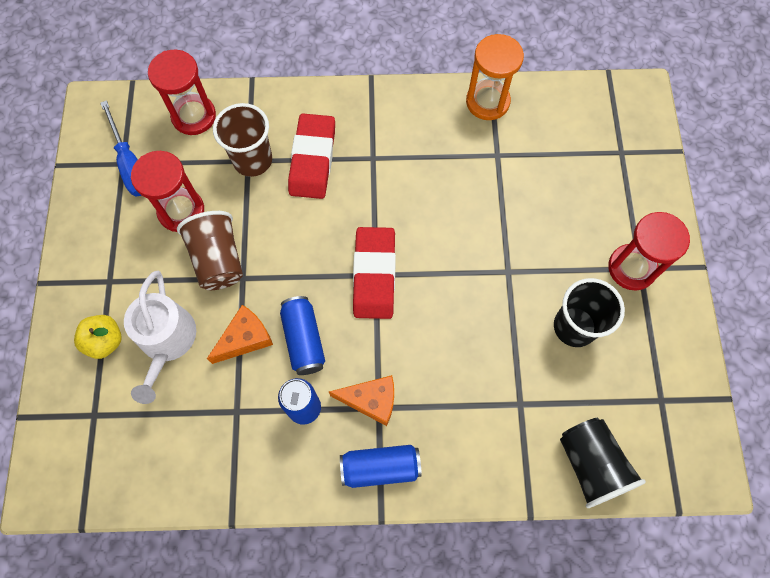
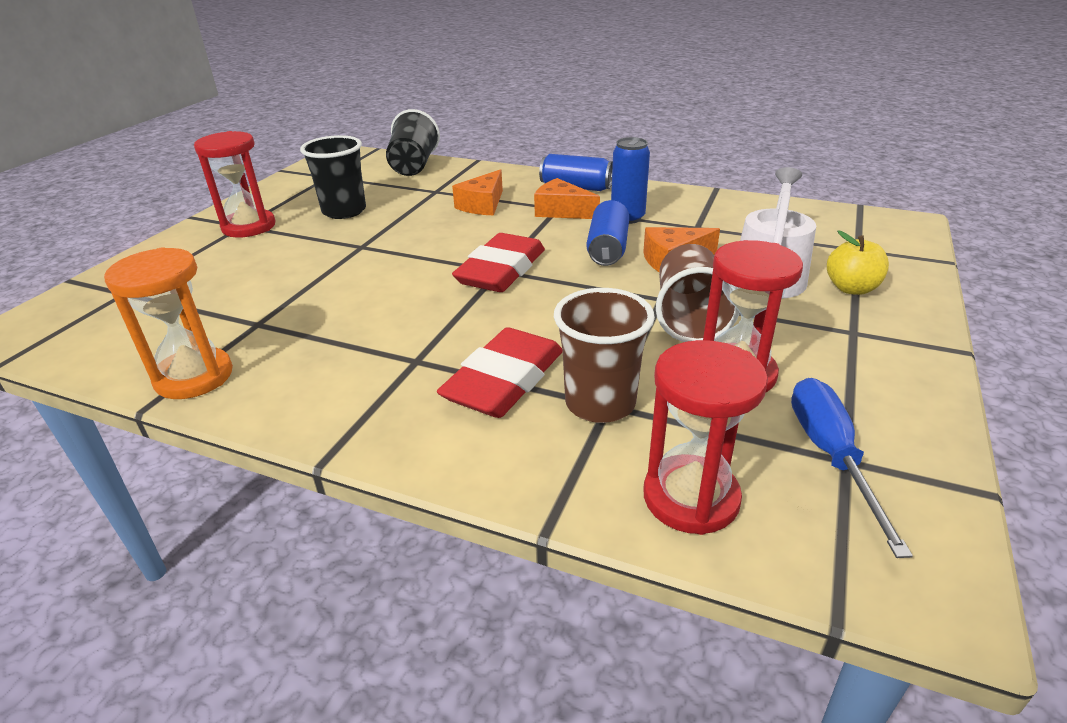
camera: 155 degrees left, 35 degrees down
(453, 388) = (482, 205): none -> orange cheese

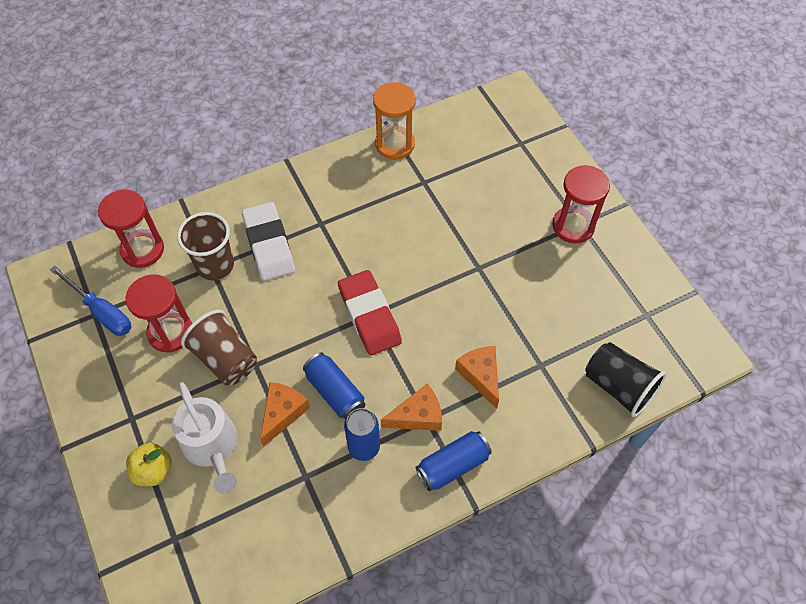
camera: 130 degrees right, 25 degrees up
(344, 211) = (552, 288): black cup -> none
(504, 380) = (269, 244): red eraser -> white eraser

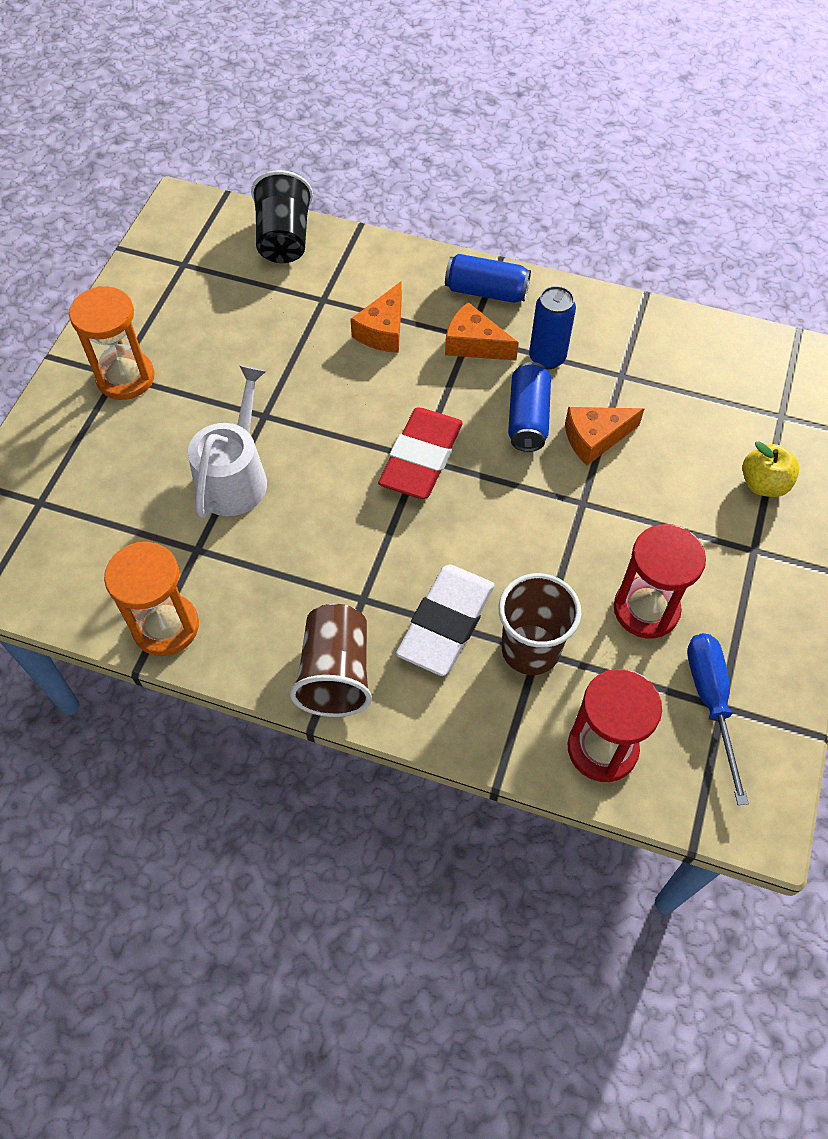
camera: 135 degrees left, 0 degrees up
(212, 446) = (688, 462): white watering can -> white watering can (235, 476)
(225, 359) = (608, 533): brown cup -> brown cup (336, 673)
(573, 226) = (125, 377): red hourglass -> orange hourglass

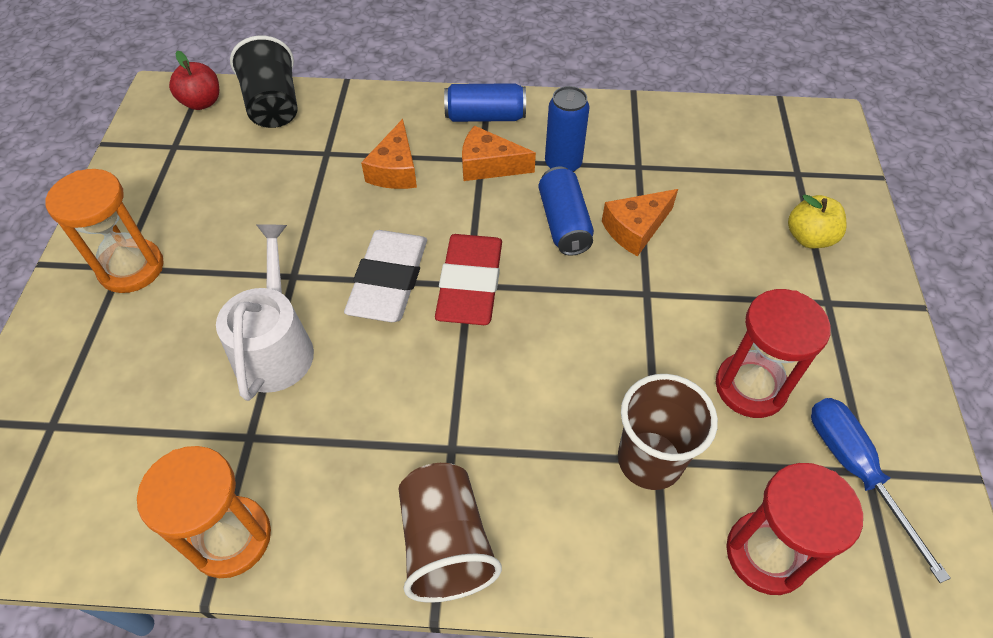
camera: 15 degrees left, 5 degrees down
(217, 222) = (202, 102): none -> red apple
(446, 623) = (550, 453): white eraser -> white eraser (389, 280)

